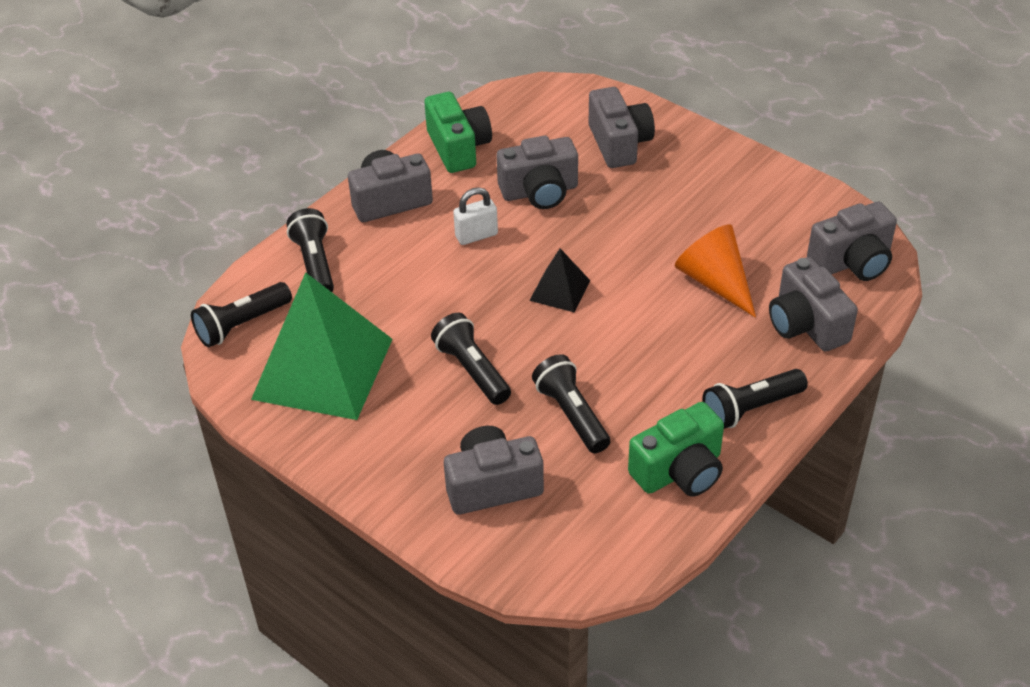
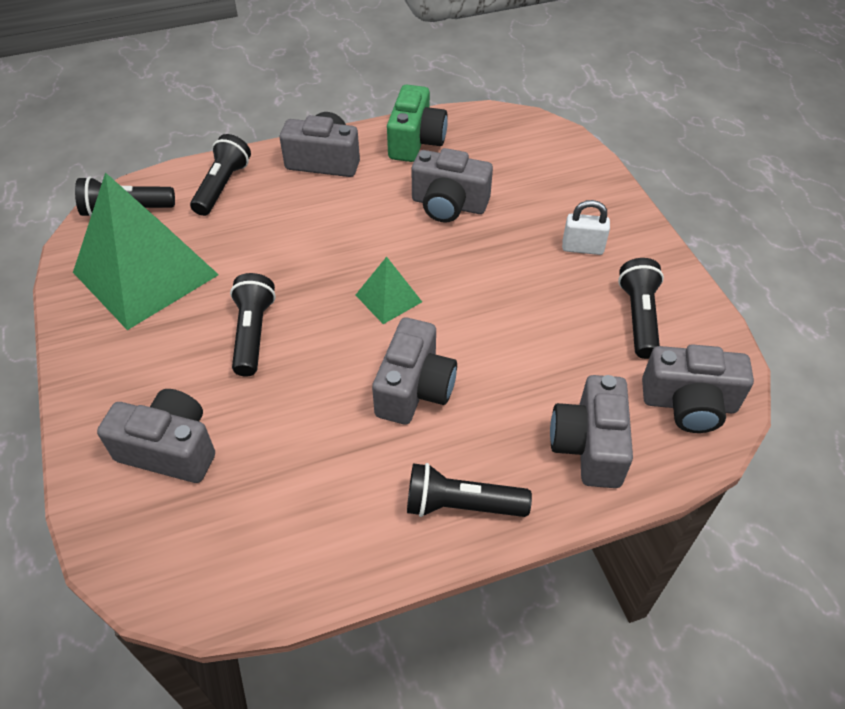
camera: 30 degrees right, 5 degrees up
(476, 235) = (364, 219): white padlock -> white padlock (582, 248)
(560, 290) = (388, 298): black pyramid -> green pyramid
(571, 414) = (295, 419): black flashlight -> black flashlight (638, 317)
(619, 143) = (553, 192): grey camera -> grey camera (414, 389)
(679, 471) = (339, 532): green camera -> none
(715, 282) = (533, 358): orange cone -> none

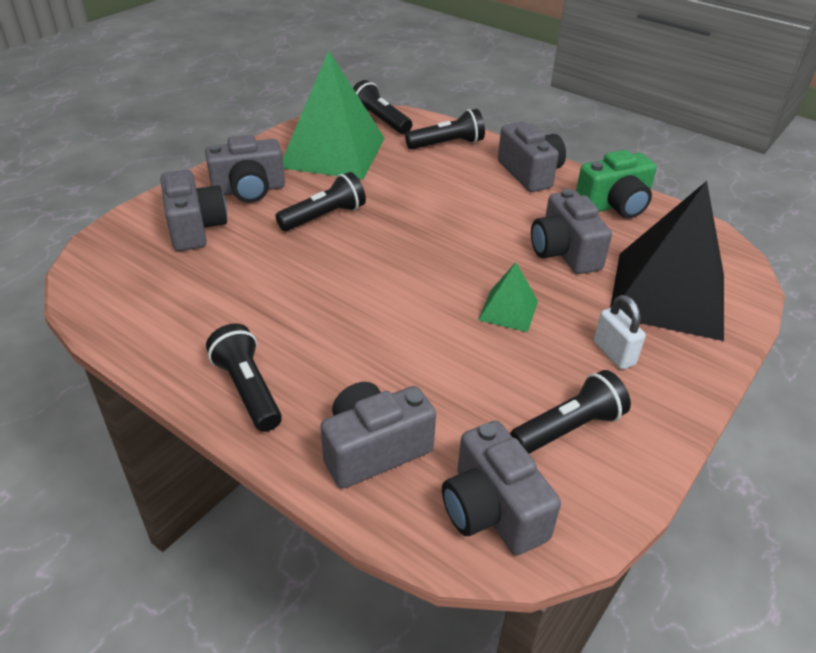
camera: 55 degrees right, 10 degrees down
(388, 298) = (424, 263): green pyramid -> green pyramid (508, 310)
(414, 389) = (343, 315): grey camera -> grey camera (249, 190)
(542, 181) = (668, 294): none -> black pyramid

